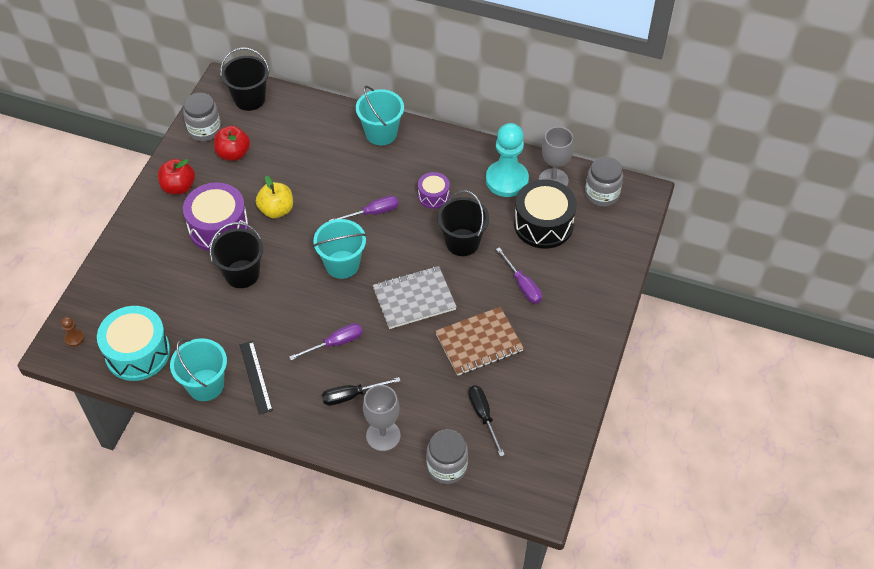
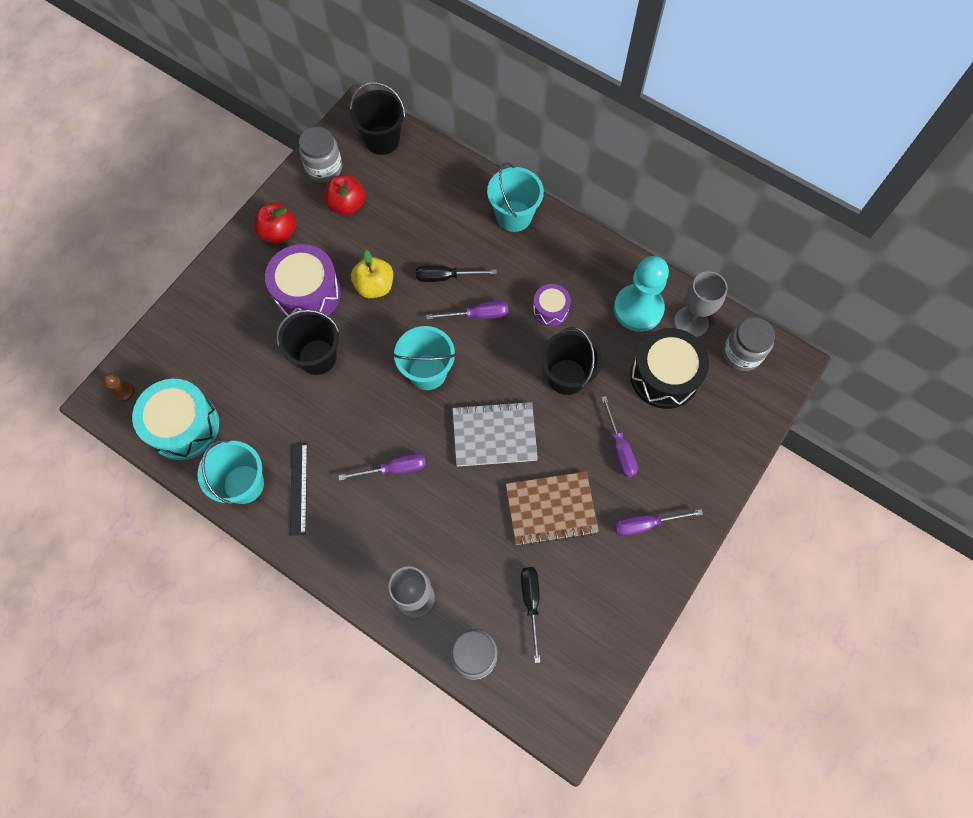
camera: 15 degrees right, 15 degrees up
(351, 395) = (394, 538): black screwdriver -> black screwdriver (446, 277)
(561, 336) = (645, 524): none -> purple screwdriver

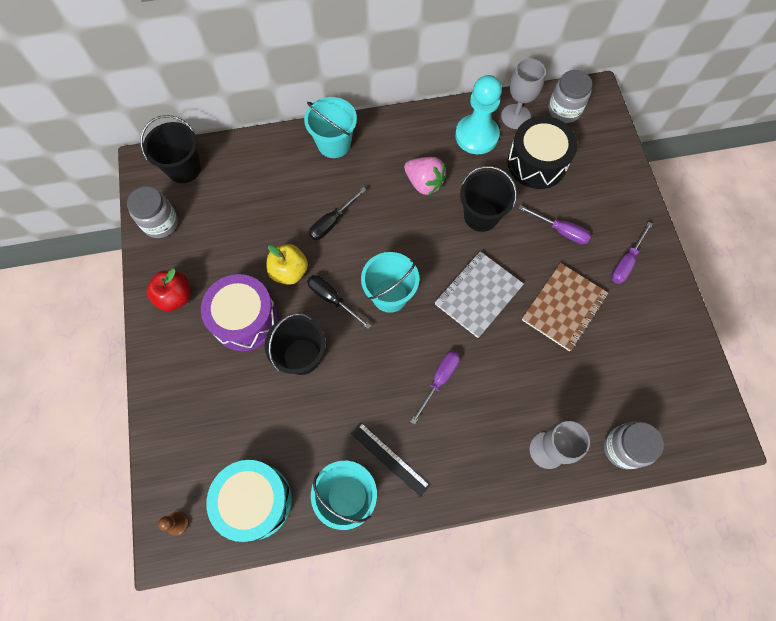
camera: 45 degrees left, 0 degrees up
(347, 205) = (207, 233): red apple -> none
(478, 315) = (381, 228): purple screwdriver -> none
(531, 603) = (618, 378): black screwdriver -> black screwdriver (332, 299)
(550, 310) = (424, 183): purple drum -> pink strawberry

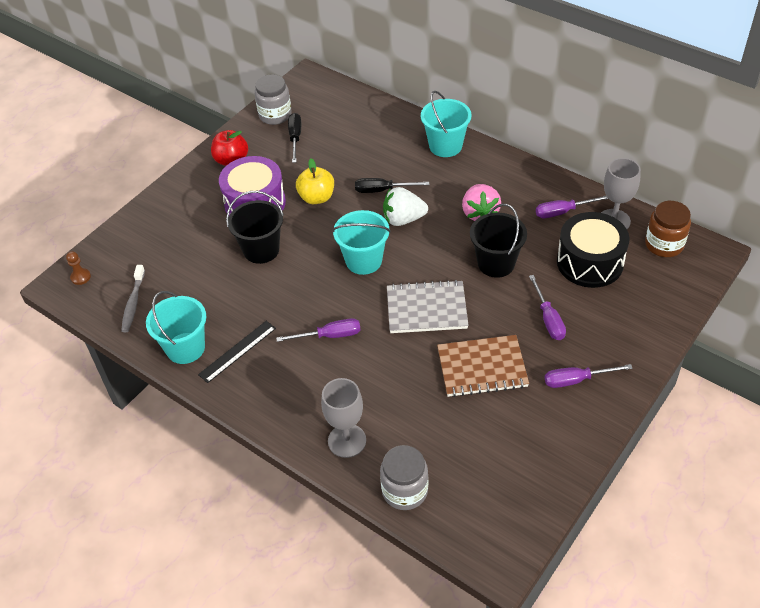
camera: 50 degrees right, 20 degrees down
(184, 168) = (327, 95): black bucket -> none
(255, 501) = (133, 303): turquoise drum -> grey toothbrush
(332, 299) = (323, 233): black screwdriver -> black screwdriver (295, 138)
(377, 234) = (403, 219): none -> white strawberry
(390, 459) = (237, 351): black ruler -> black ruler turned 45 degrees clockwise
(476, 136) = (563, 212): turquoise pawn -> purple screwdriver
(564, 110) = (664, 244): grey jar -> brown jar

